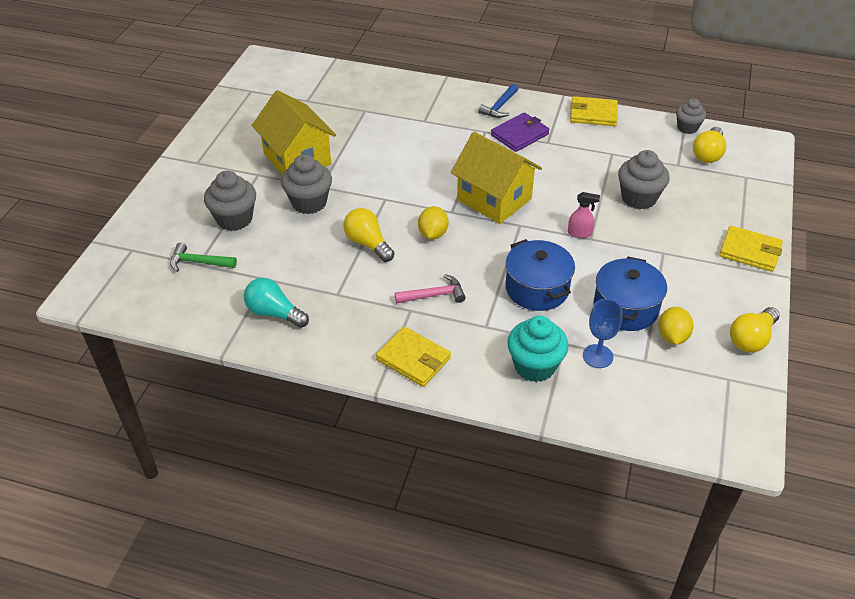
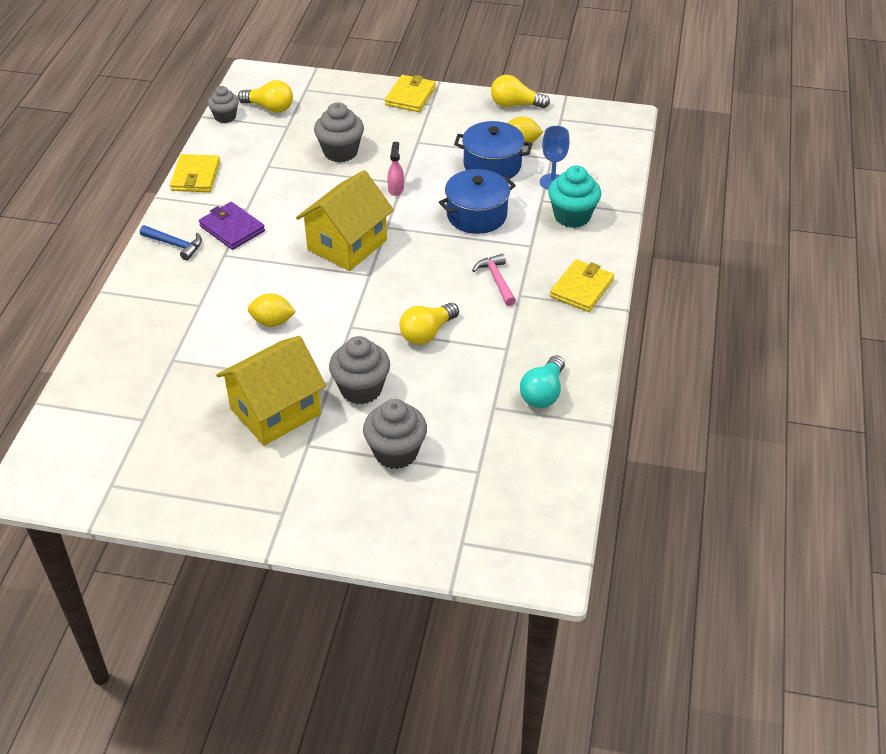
camera: 95 degrees left, 0 degrees up
(198, 262) = (475, 471): green hammer -> none
(433, 234) = (406, 286): yellow lemon -> yellow lemon (272, 322)
(751, 339) = (515, 105): yellow light bulb -> yellow light bulb turned 150 degrees clockwise

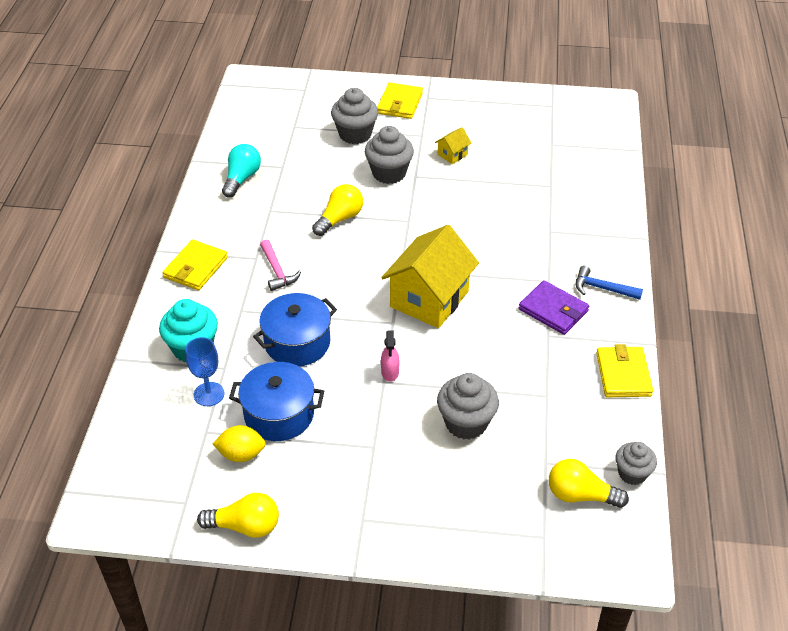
camera: 175 degrees right, 0 degrees up
(272, 322) = (478, 220): yellow lemon -> none
(275, 411) = (452, 154): yellow house -> yellow house, size x0.42
(410, 96) = (393, 533): yellow wallet -> yellow wallet (400, 103)

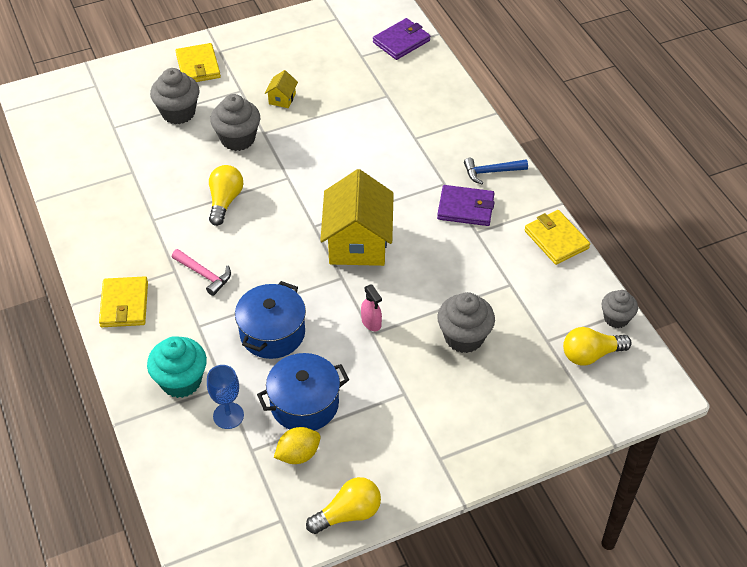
camera: 30 degrees left, 5 degrees up
(241, 179) = (102, 199): turquoise light bulb -> none
(598, 145) = (401, 41): none -> purple wallet

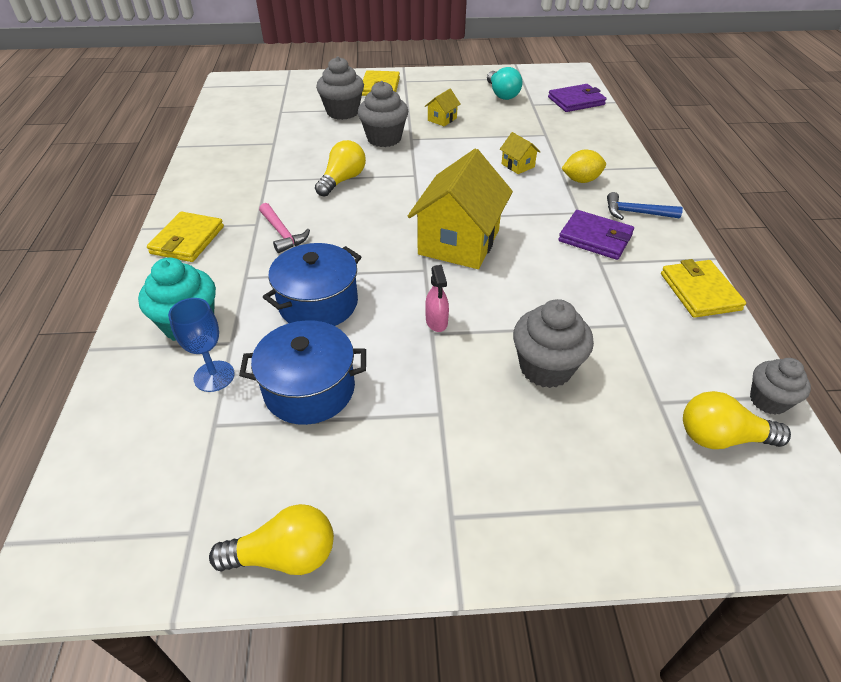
camera: 20 degrees right, 5 degrees down
(298, 454) = (266, 449): yellow lemon -> yellow lemon (581, 180)
(326, 48) = (502, 94): none -> turquoise light bulb
(375, 142) = (517, 165): none -> yellow house

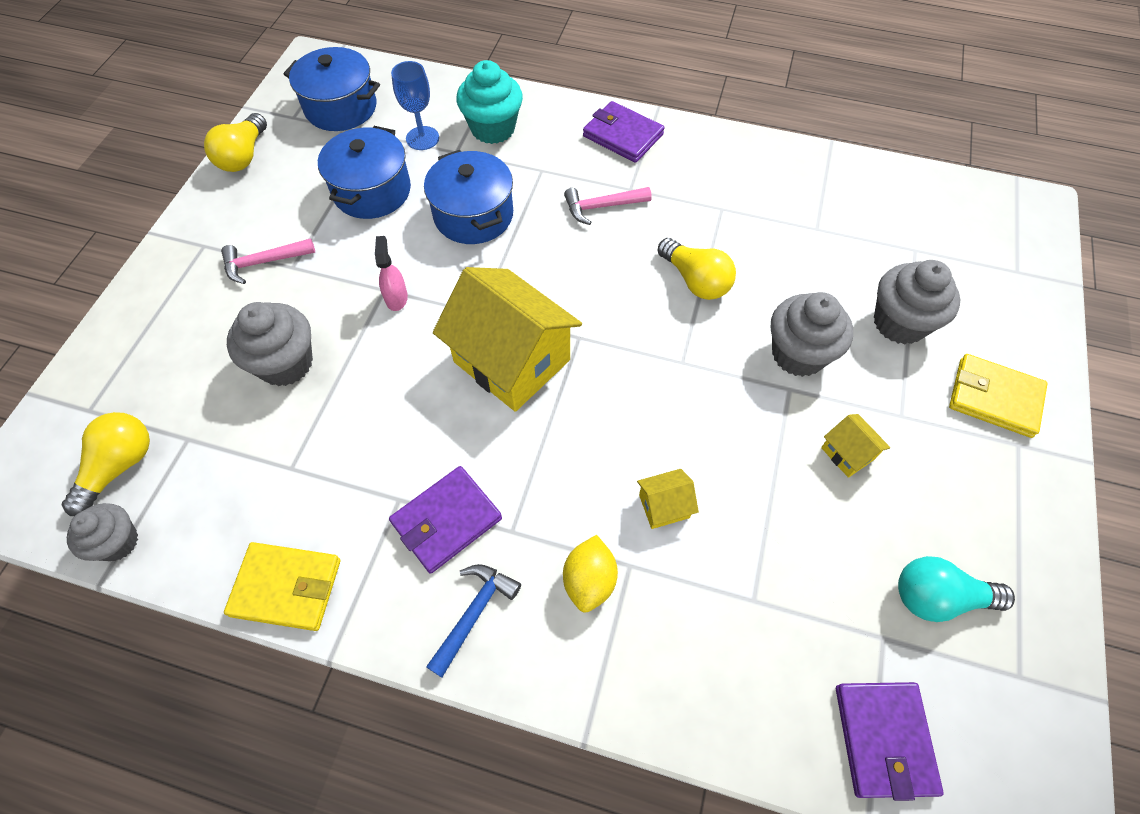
camera: 110 degrees right, 15 degrees up
(165, 481) = (341, 107): none -> blue pot
(187, 240) = (623, 135): yellow wallet -> purple wallet
(436, 322) = (396, 298): pink spray bottle -> pink spray bottle turned 75 degrees clockwise
(446, 441) = (263, 262): none -> pink hammer

